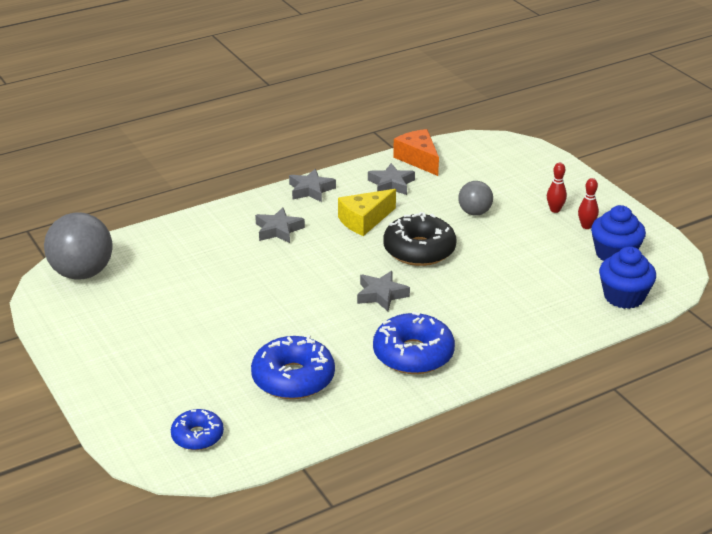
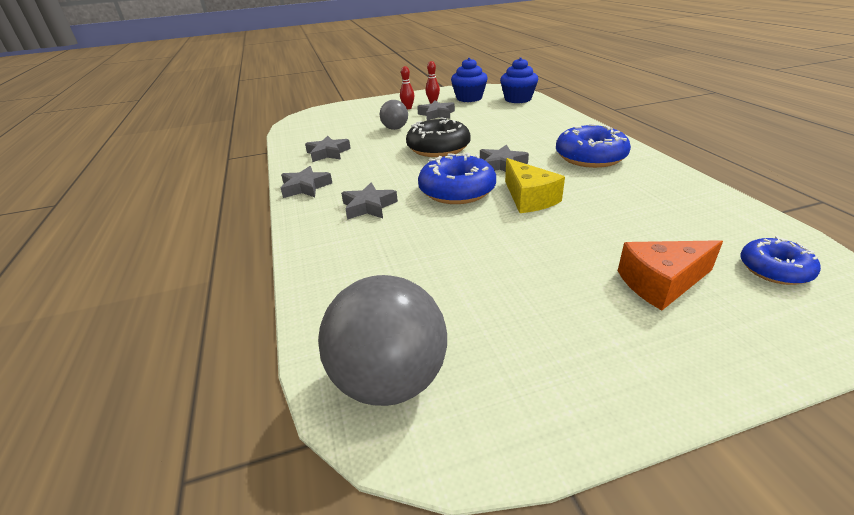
camera: 75 degrees left, 0 degrees up
(293, 378) = (640, 208): blue donut -> blue donut (457, 190)
(364, 220) = (379, 166): yellow cheese -> yellow cheese (529, 198)
(418, 159) = (298, 142): orange cheese -> orange cheese (661, 283)
(535, 235) = (437, 114): none -> grey star

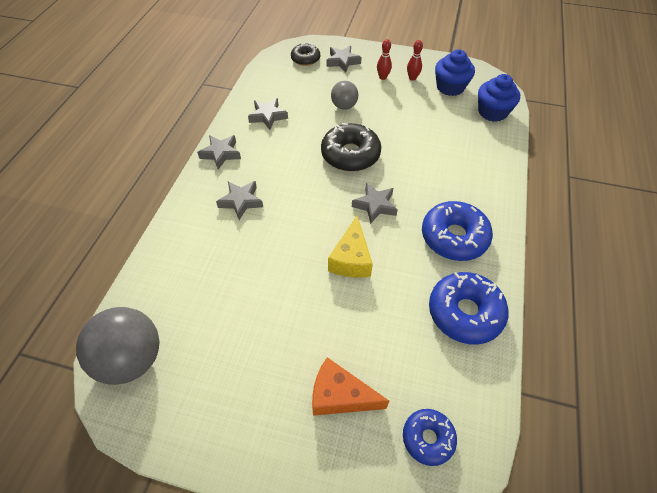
camera: 30 degrees right, 20 degrees up
(324, 118) = (305, 59): none -> black donut
(437, 114) = (396, 101): grey star -> grey star (342, 62)
(457, 190) = (312, 218): blue donut -> blue donut (465, 313)

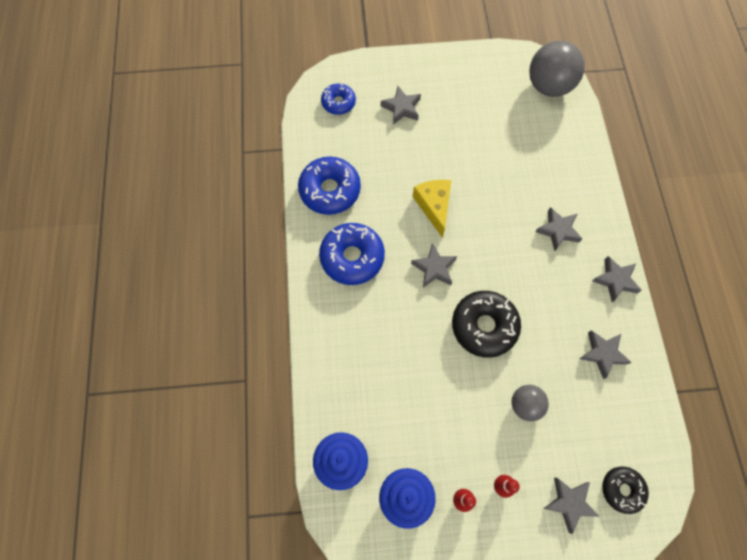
camera: 160 degrees right, 15 degrees up
(340, 396) = (401, 108): orange cheese -> grey star

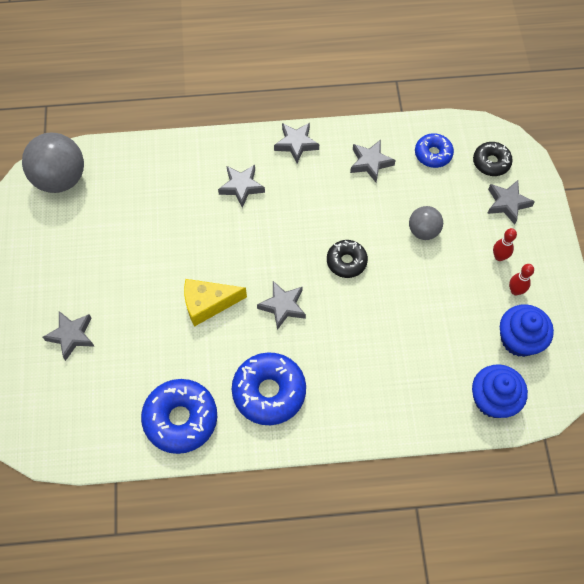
camera: 90 degrees left, 5 degrees down
(338, 102) = (54, 411): blue donut -> blue donut (433, 154)
(484, 326) = (346, 261): black donut -> black donut, size x0.60

